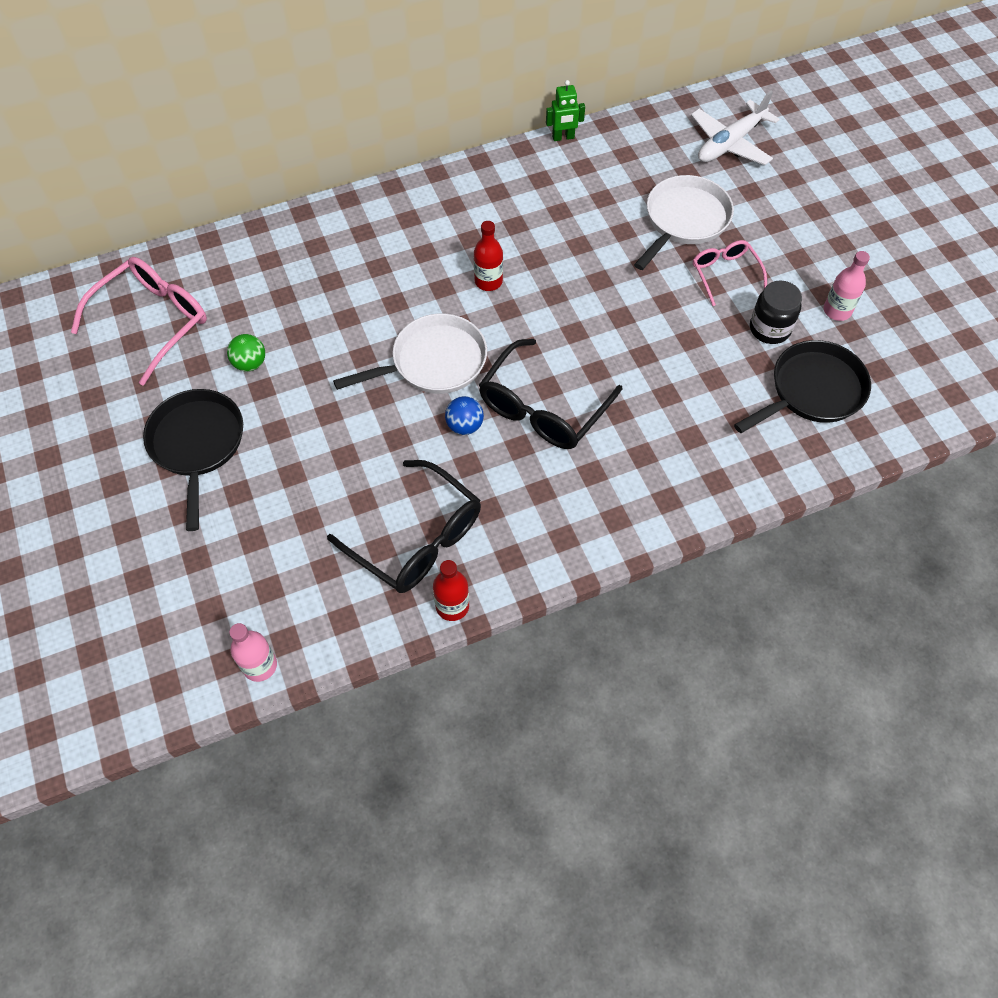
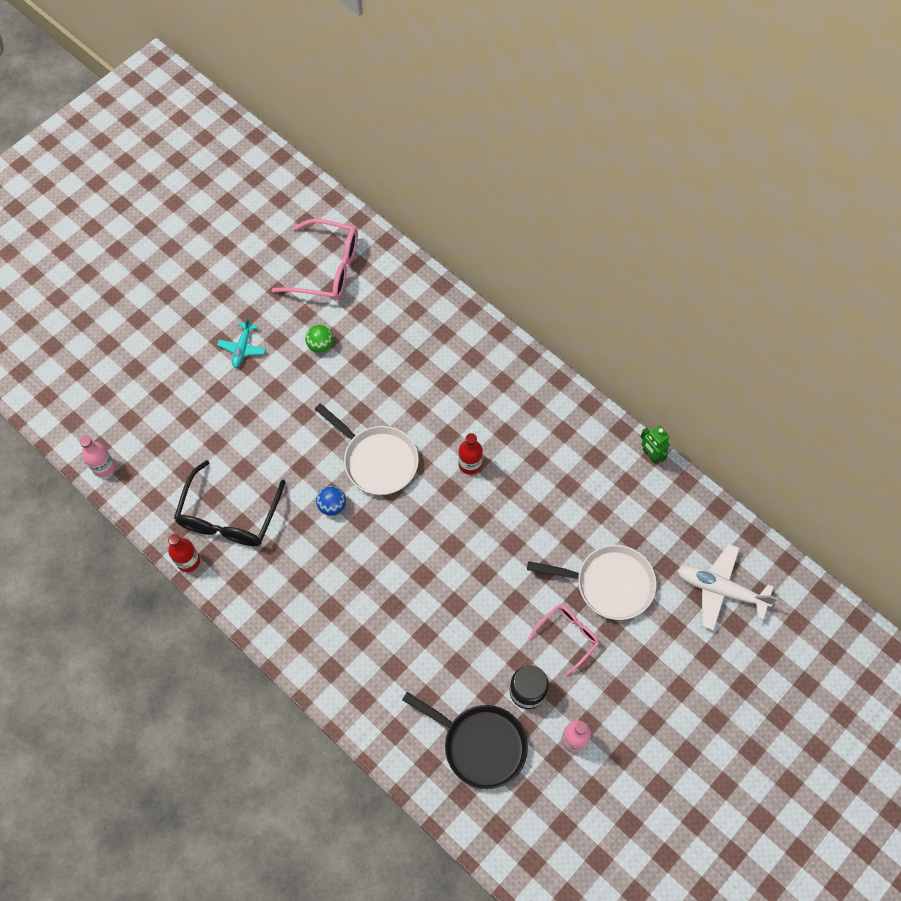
camera: 65 degrees right, 5 degrees up
(197, 445) = (242, 348): black pan -> turquoise plane
(543, 407) = (372, 552): black glasses -> none

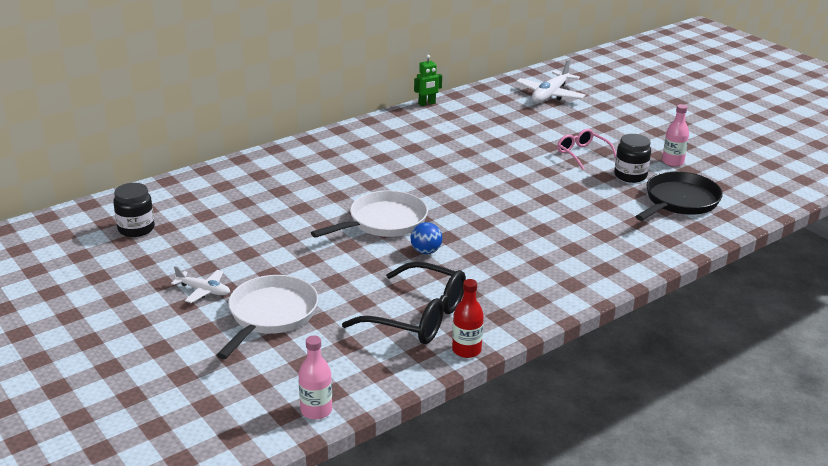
camera: 80 degrees left, 35 degrees down
(242, 348) = (204, 291): turquoise plane -> white plane
(320, 345) = (231, 241): green ball -> none
(326, 268) = (136, 229): pink glasses -> black jar
(470, 464) = (406, 177): red bottle -> none
(609, 584) = (538, 133): white pan -> white pan (270, 315)

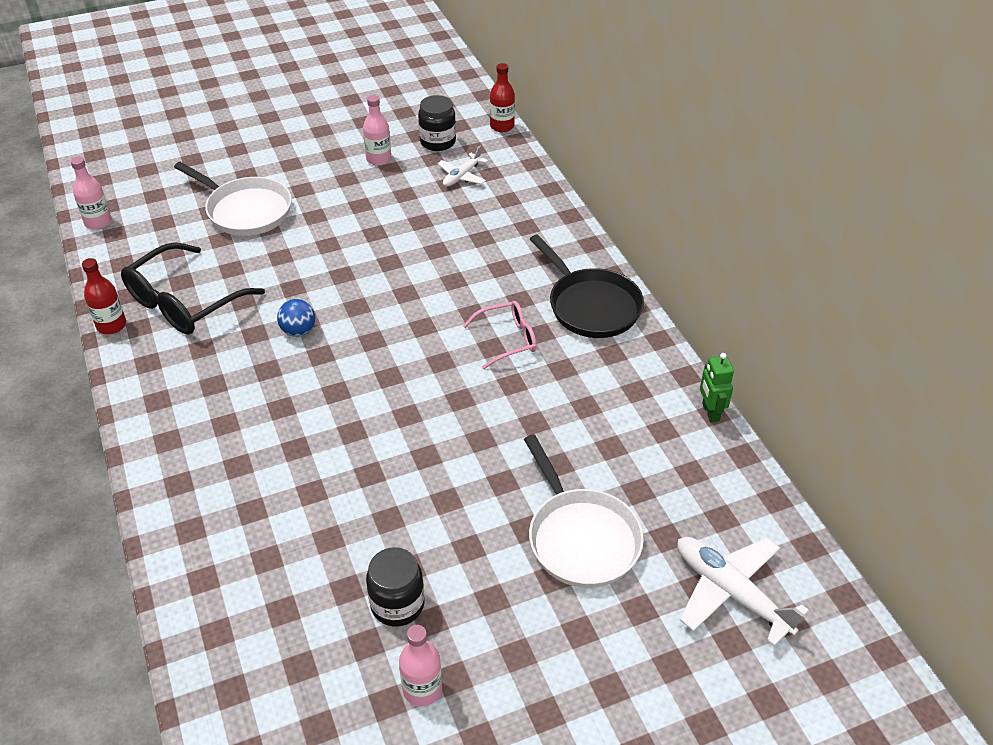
camera: 105 degrees right, 15 degrees up
(107, 200) = (502, 126): none -> red bottle
(169, 255) = (379, 159): none -> pink bottle
(204, 291) = (307, 176): white plane -> white plane (462, 176)
(383, 222) = (377, 308): white pan -> white pan (580, 537)
(582, 154) = (488, 564): pink glasses -> pink glasses (507, 339)
(679, 201) = (295, 640): black pan -> black pan (591, 305)

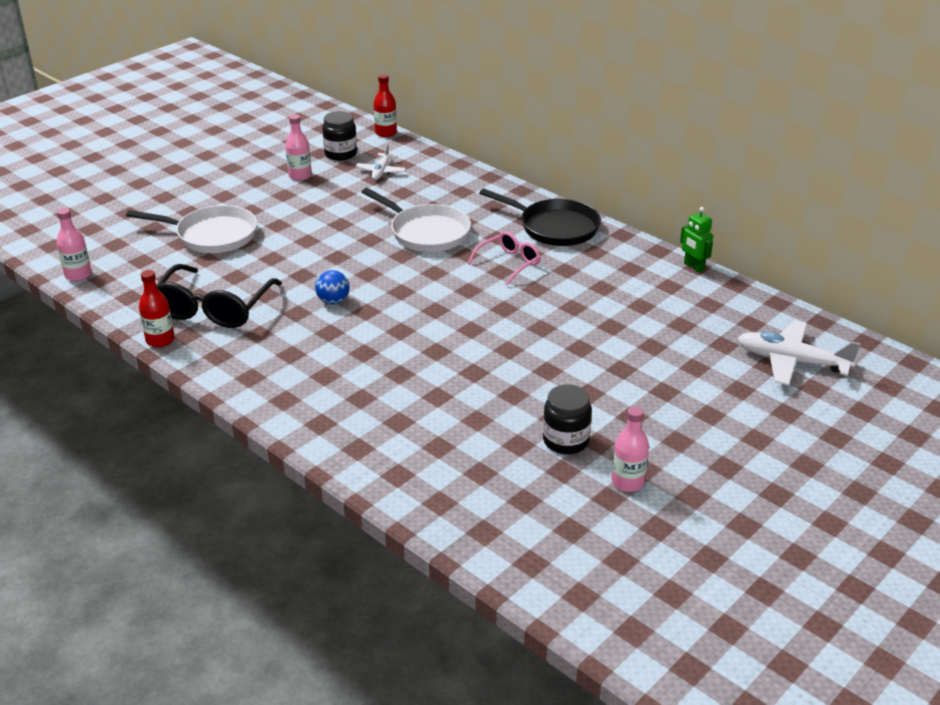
camera: 25 degrees left, 10 degrees down
(580, 537) = (664, 362): white pan -> white pan (426, 232)

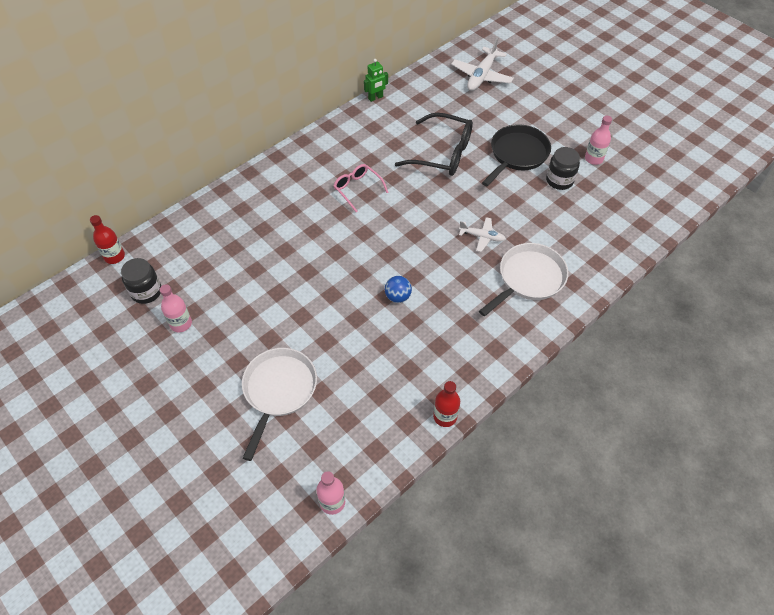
camera: 85 degrees left, 20 degrees up
(214, 308) = (400, 380): black glasses -> black glasses (442, 153)
(381, 171) = (191, 262): white plane -> white plane (482, 237)
(426, 232) = (304, 235): white pan -> white pan (528, 279)
(554, 227) = (311, 159): black pan -> black pan (517, 155)

